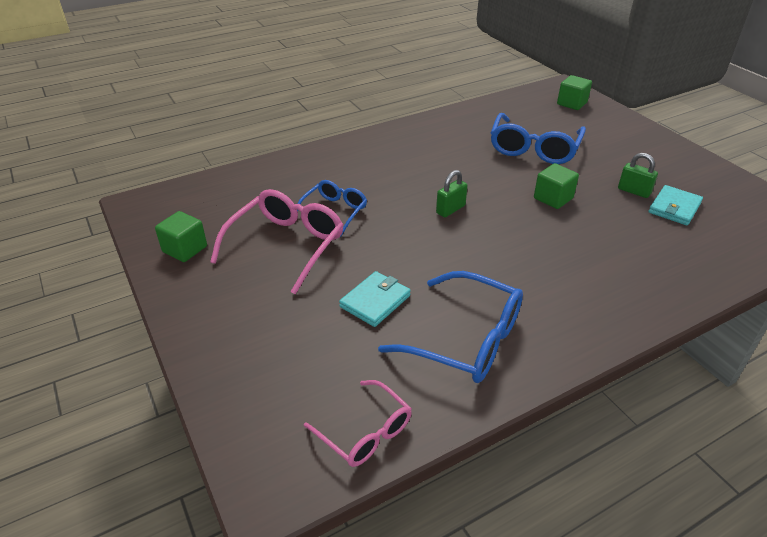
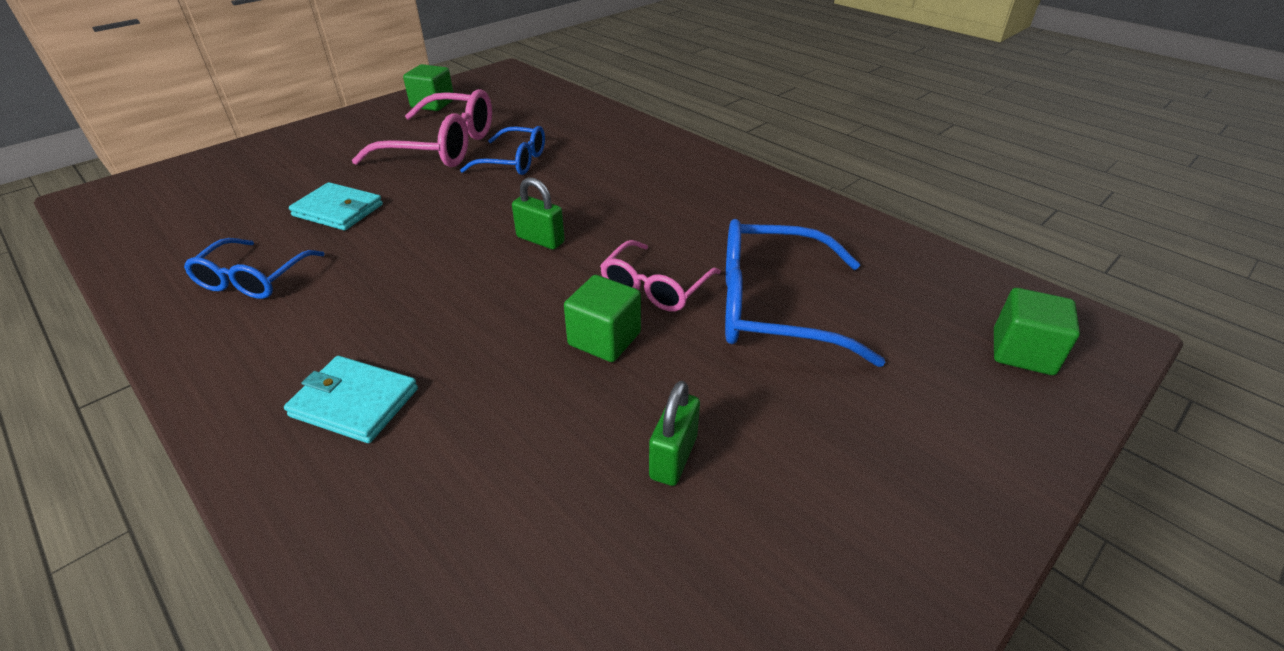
camera: 75 degrees right, 0 degrees up
(365, 432) = (136, 232): pink glasses -> pink glasses (655, 287)
(466, 339) = (253, 279): blue glasses -> blue glasses, size x0.61
(674, 208) = (627, 532): turquoise wallet -> turquoise wallet (354, 402)

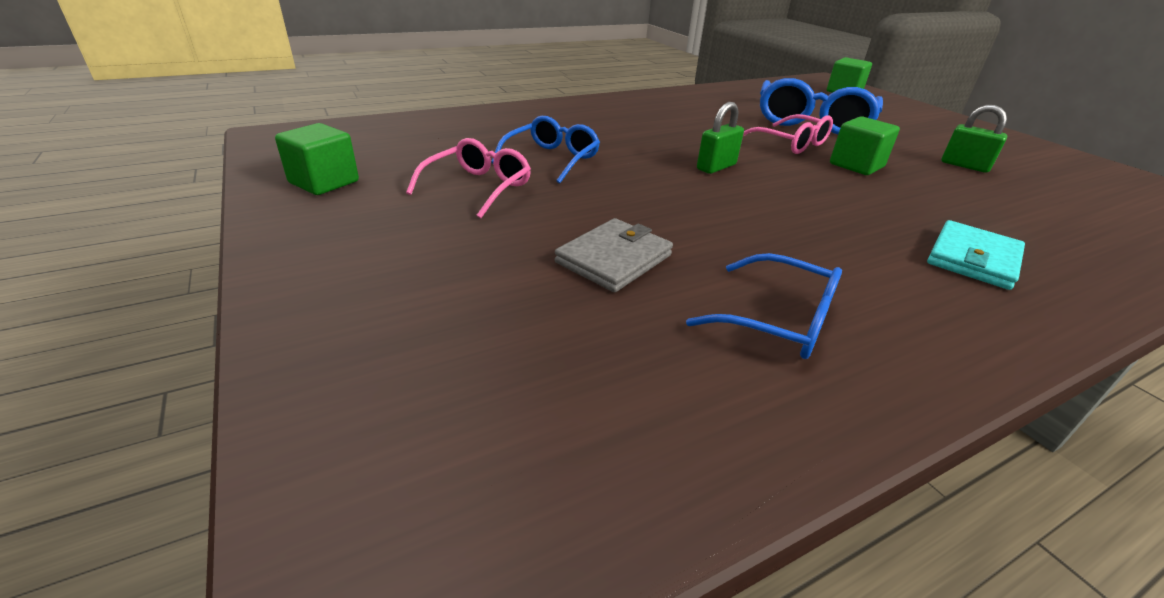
camera: 75 degrees left, 5 degrees down
(338, 210) = (614, 259): turquoise wallet -> grey wallet
(442, 147) = (478, 187): pink glasses -> pink glasses, size x0.61

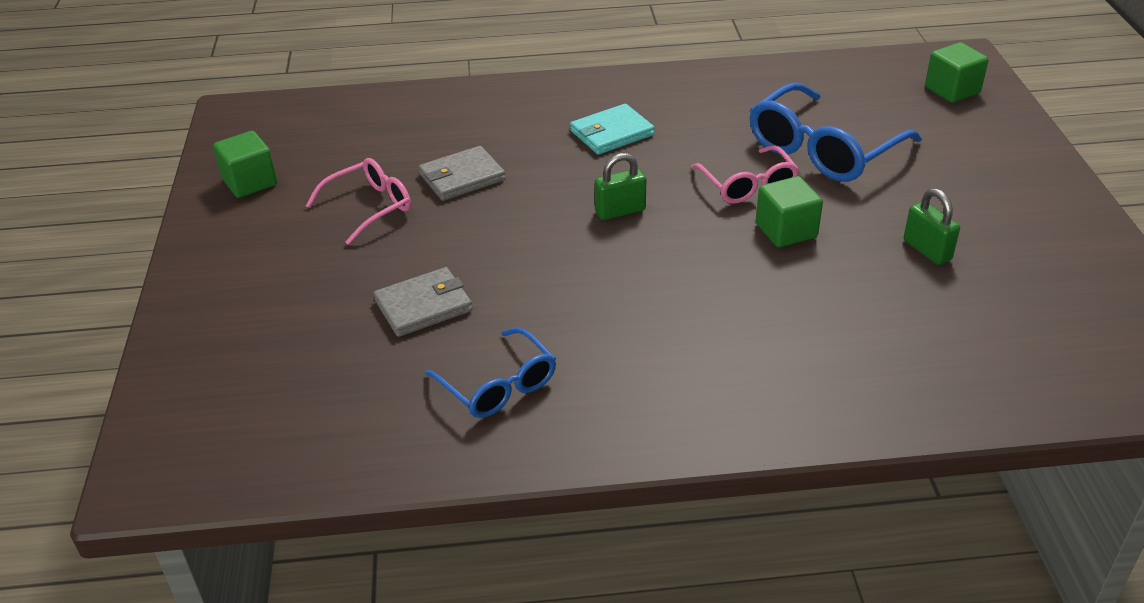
camera: 25 degrees right, 5 degrees up
(551, 159) = (462, 177): blue glasses -> grey wallet
(973, 259) = (747, 367): turquoise wallet -> turquoise wallet (611, 133)

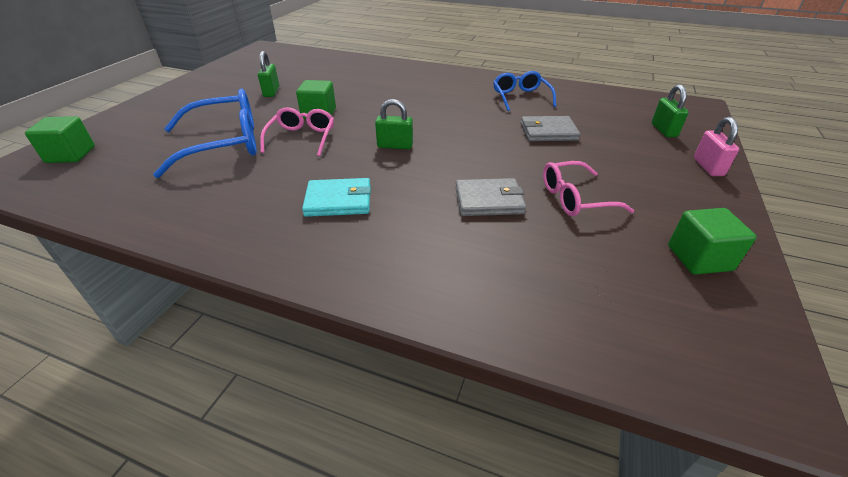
camera: 155 degrees left, 0 degrees up
(193, 306) = (708, 167): none -> pink padlock
(236, 372) = (663, 130): none -> green padlock

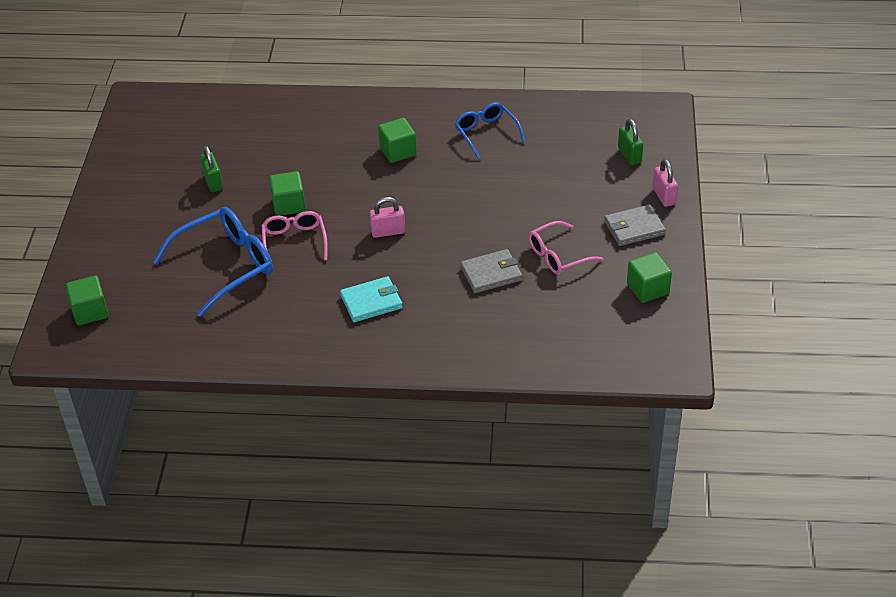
camera: 15 degrees left, 5 degrees up
(395, 146) = (388, 232): green padlock -> pink padlock
(436, 97) = (398, 151): none -> green cube
(548, 132) = (524, 181): grey wallet -> grey wallet (634, 228)

